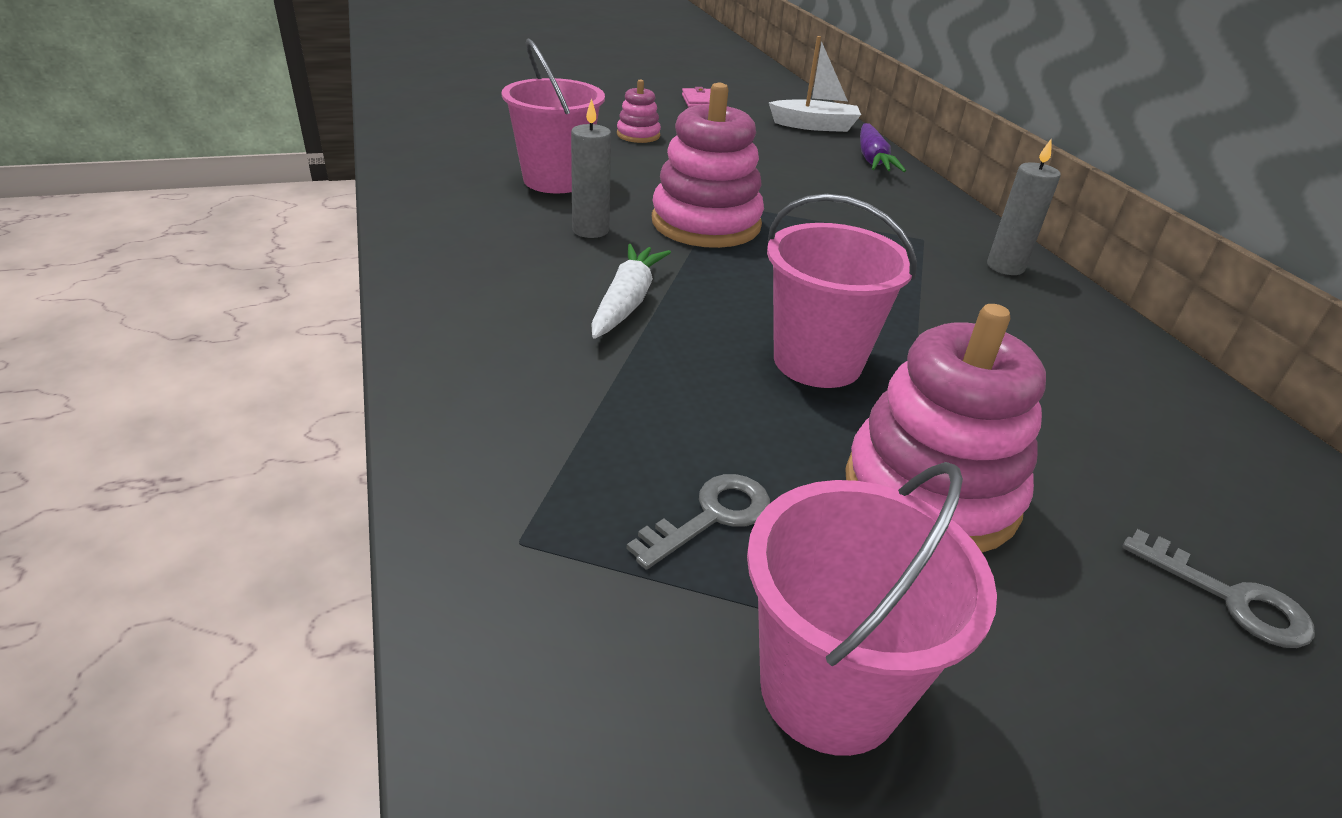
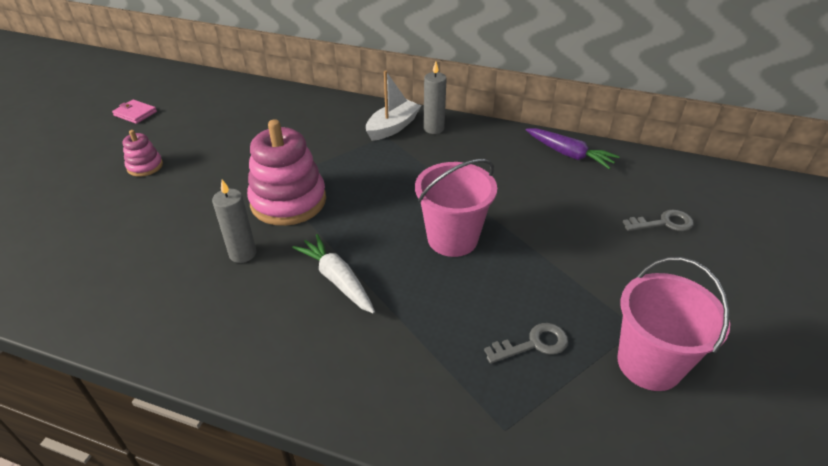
camera: 50 degrees left, 5 degrees up
(555, 180) = (159, 237): pink bucket -> none
(712, 516) = (533, 344): grey key -> grey key turned 75 degrees clockwise
(814, 126) = (228, 92): white boat -> white boat (392, 127)
(872, 159) = (291, 98): purple carrot -> purple carrot (569, 154)
(930, 492) = (564, 262): pink stacking toy -> none

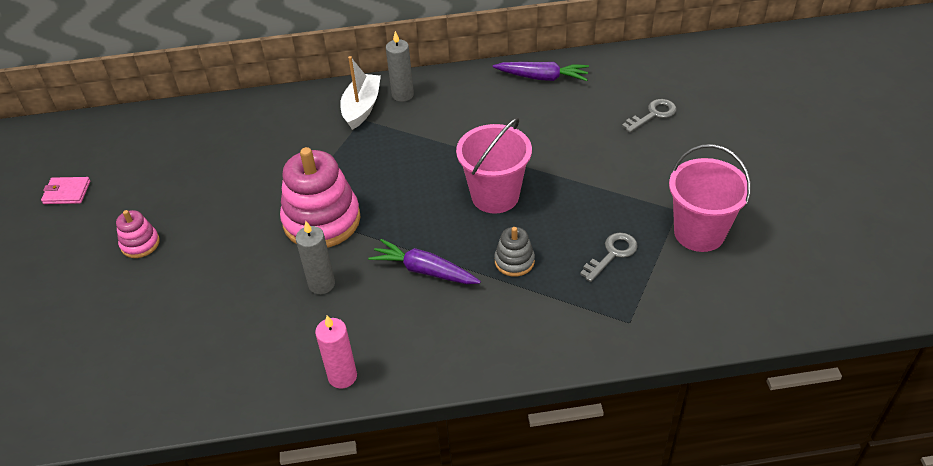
camera: 25 degrees left, 5 degrees up
(187, 346) = (342, 376): none -> pink candle
(337, 279) = (424, 270): white carrot -> purple carrot
(426, 307) = (514, 261): none -> grey stacking toy

